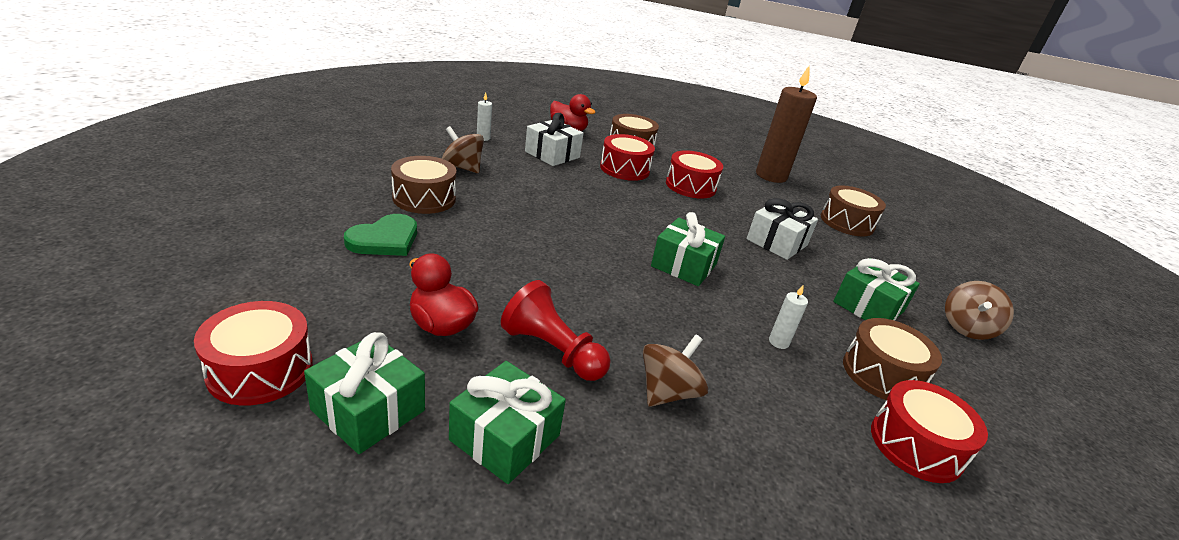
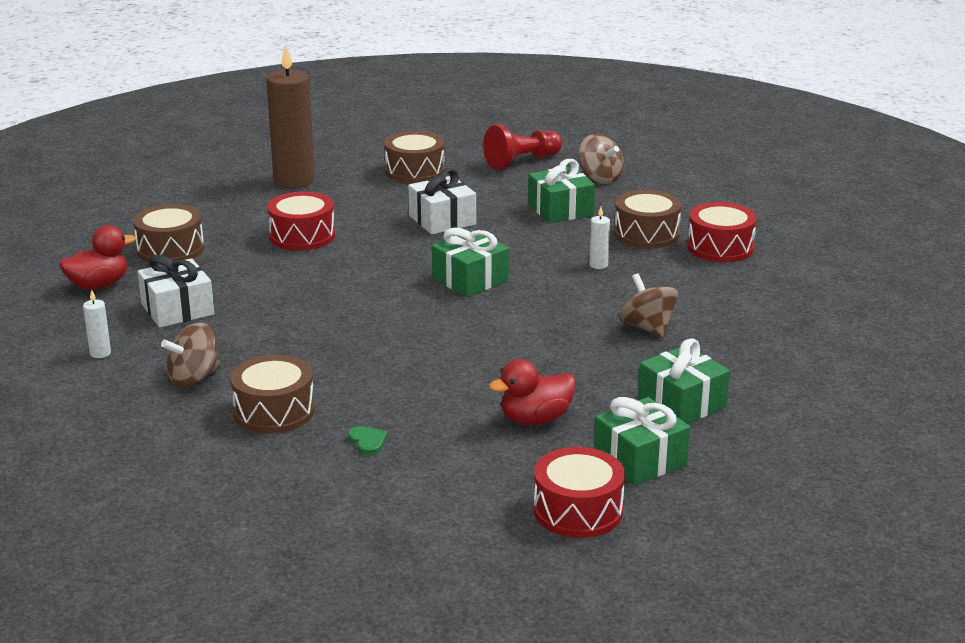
camera: 65 degrees left, 5 degrees down
(385, 239) = (367, 442): green heart -> green heart, size x0.51
(552, 351) = (585, 369): red pawn -> red pawn (521, 161)
(624, 169) = (240, 268): red drum -> none

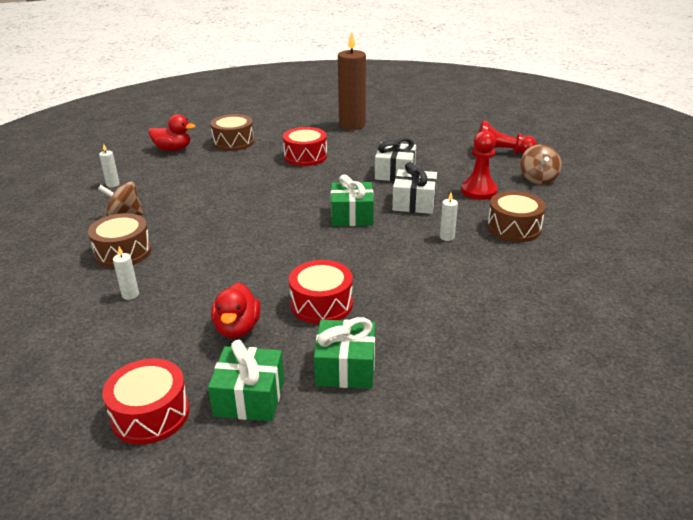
camera: 40 degrees right, 5 degrees up
(177, 309) = (182, 175): white gift -> white gift (414, 203)
(367, 442) = (130, 295): green heart -> white candle
(415, 171) = (426, 139): brown drum -> none
(535, 419) = (237, 328): red duck -> red duck turned 105 degrees counterclockwise
(560, 210) = (479, 191): green gift -> red pawn
(647, 328) = (411, 296): brown spinning top -> none
(720, 247) = (556, 258): red drum -> red drum (321, 304)

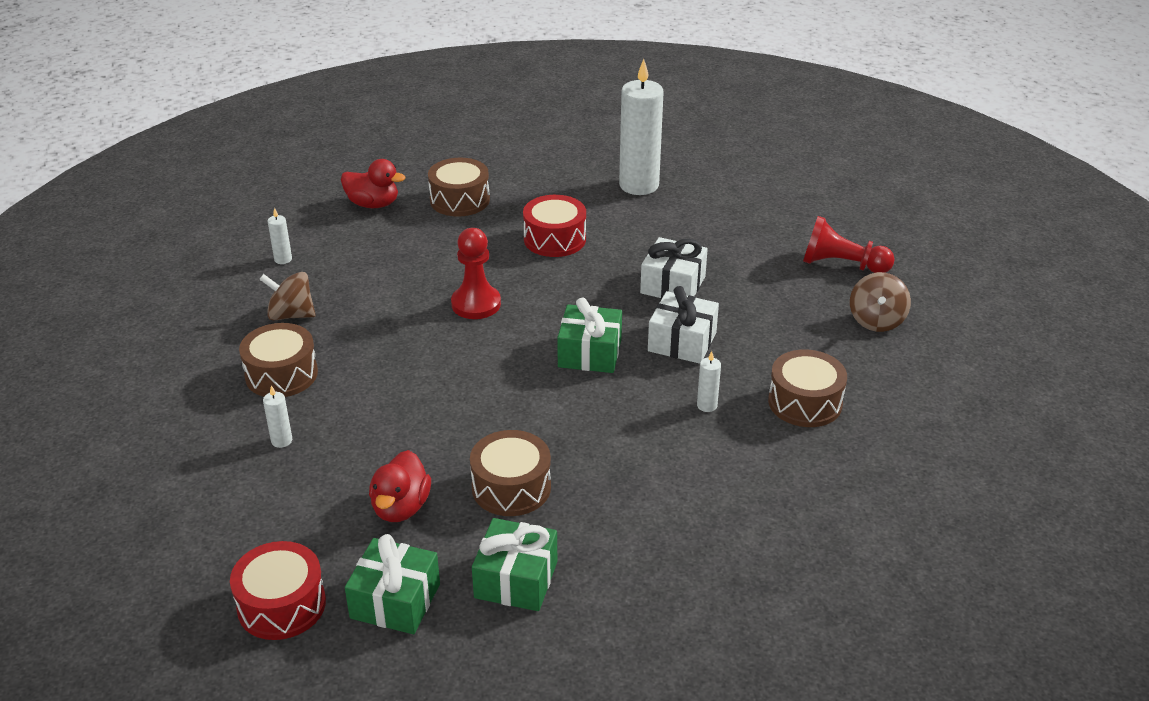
camera: 10 degrees right, 5 degrees up
(321, 304) = (511, 487): red drum -> brown drum
(352, 125) = (639, 185): brown candle -> white candle
(479, 191) = (781, 332): red pawn -> red pawn (476, 304)

